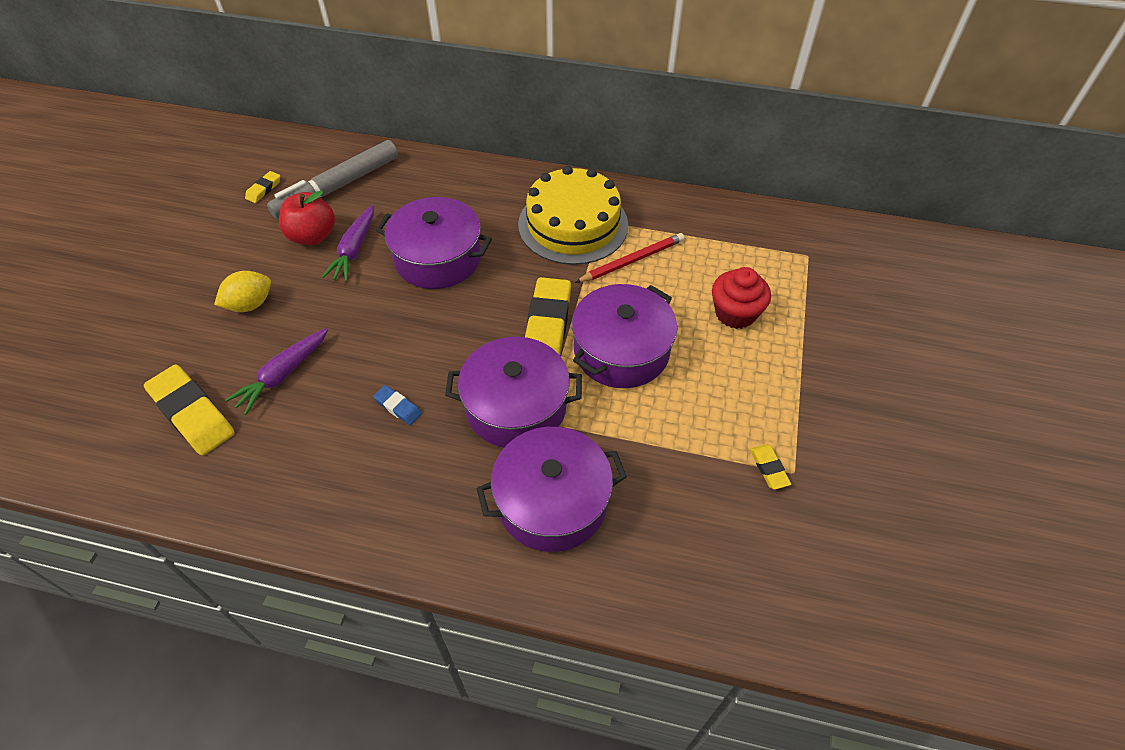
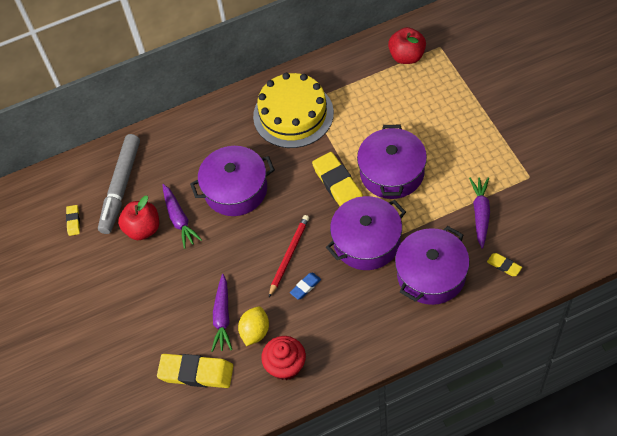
camera: 30 degrees left, 5 degrees up
(250, 304) = (155, 294): yellow lemon -> yellow lemon (255, 332)
(398, 407) = (305, 287): blue eraser -> blue eraser turned 45 degrees counterclockwise
(632, 260) = (348, 115): red pencil -> red pencil (289, 255)
(685, 472) = (480, 214): none -> purple carrot
(735, 313) = (431, 109): red cupcake -> red cupcake (285, 365)
(757, 242) = (407, 56): none -> red apple
(769, 468) = (517, 183): yellow eraser -> yellow eraser (504, 266)

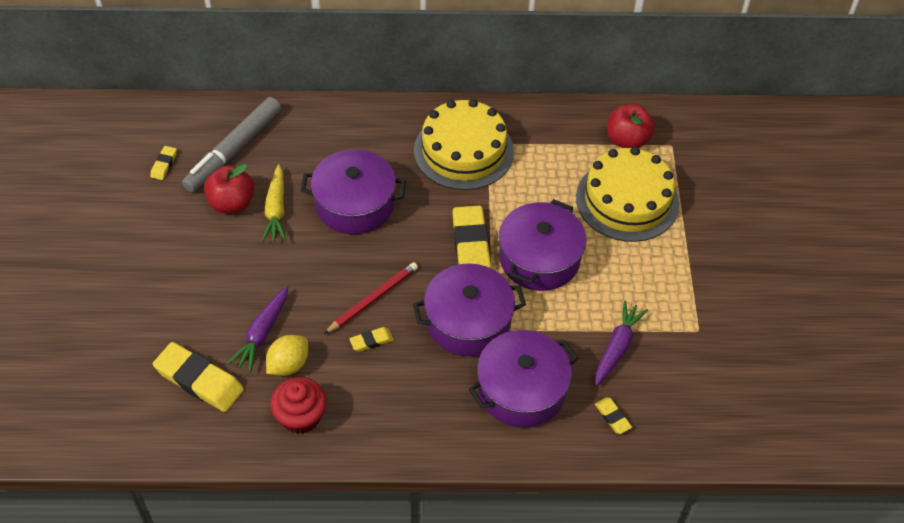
camera: 15 degrees right, 5 degrees down
(179, 219) = (276, 210): purple carrot -> yellow carrot
(305, 287) = (371, 341): blue eraser -> yellow eraser
(430, 102) = (627, 200): none -> yellow cake

